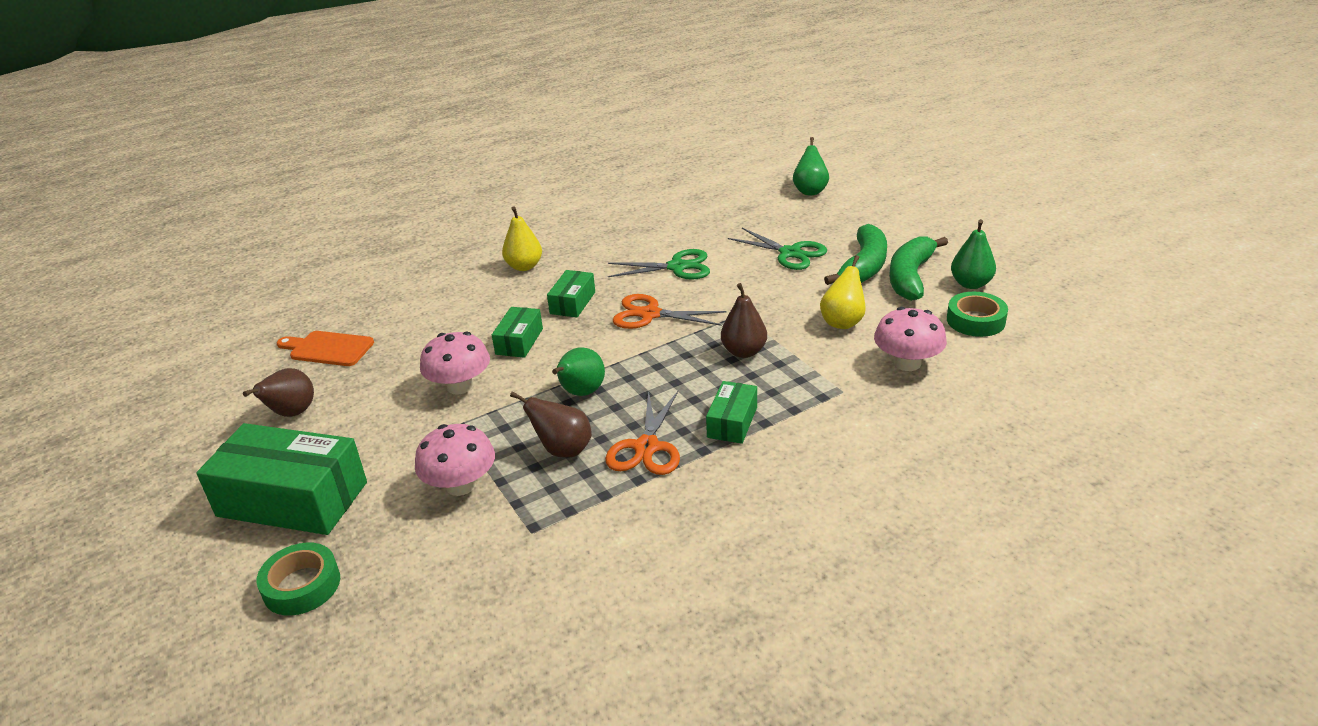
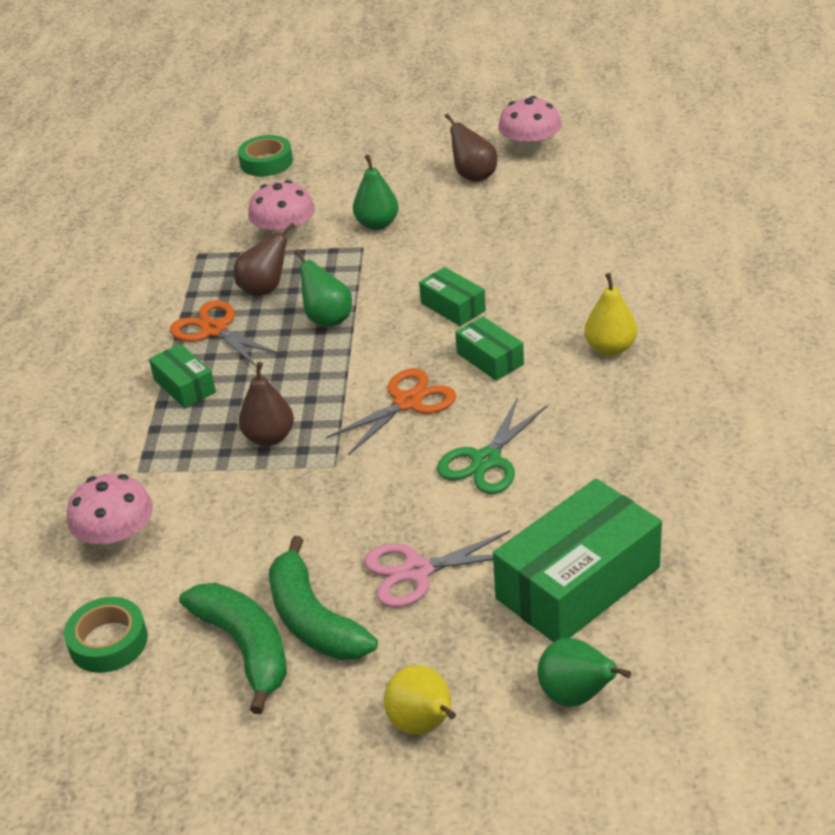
camera: 125 degrees right, 5 degrees up
(292, 499) = (359, 166): green box -> green box (577, 583)
(328, 349) = (562, 203): orange cutting board -> none
(460, 386) = (416, 259): pink mushroom -> pink mushroom (530, 149)
(790, 253) = (417, 571): green scissors -> pink scissors
(842, 322) = (232, 533): yellow pear -> yellow pear (424, 725)
(970, 284) = (169, 693): green pear -> green pear (377, 224)

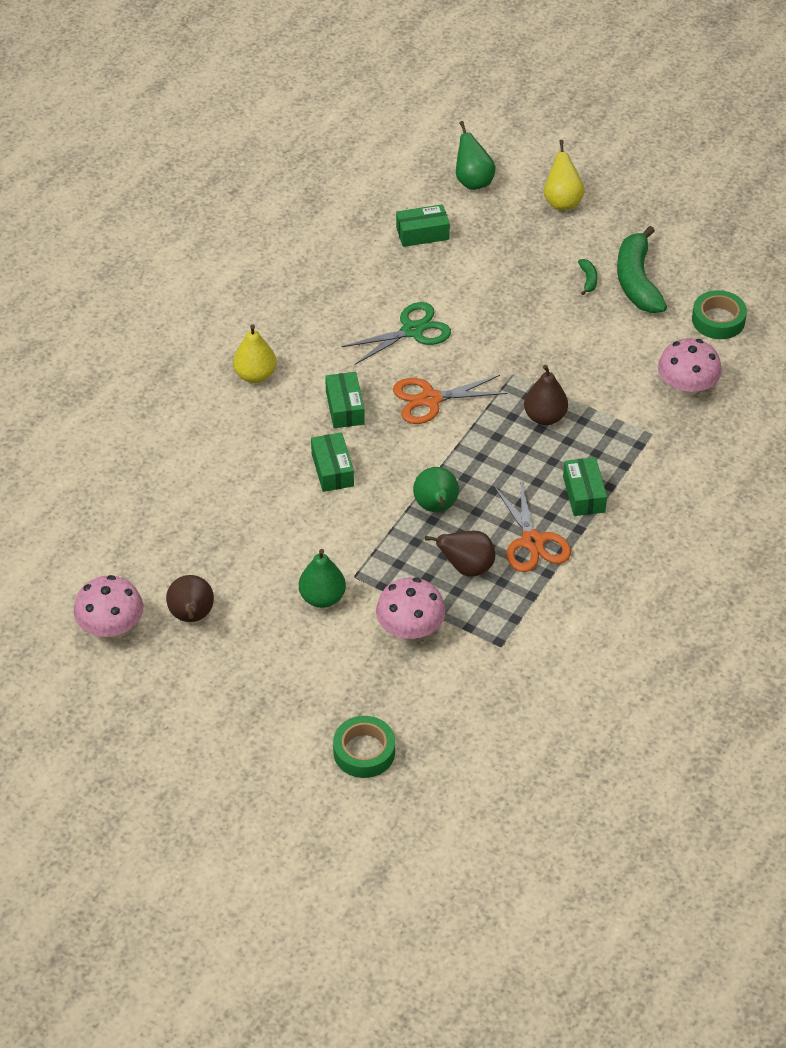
camera: 155 degrees left, 10 degrees up
(313, 620) = (588, 279): green banana -> green banana, size x0.42
(417, 571) = (509, 280): pink scissors -> none
(577, 583) = (422, 233): green box -> green box, size x0.50

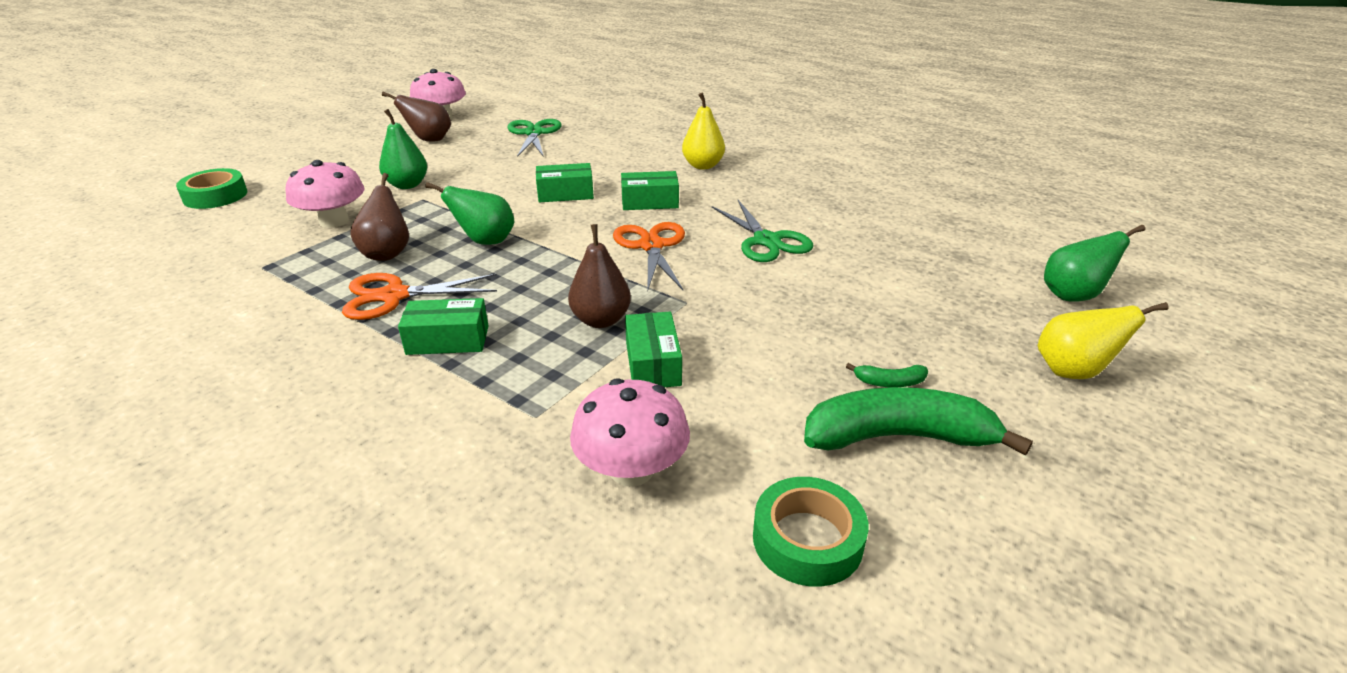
camera: 95 degrees right, 15 degrees down
(166, 524) = (534, 133): none -> green scissors
(422, 233) = (945, 255): green box -> green box (652, 364)

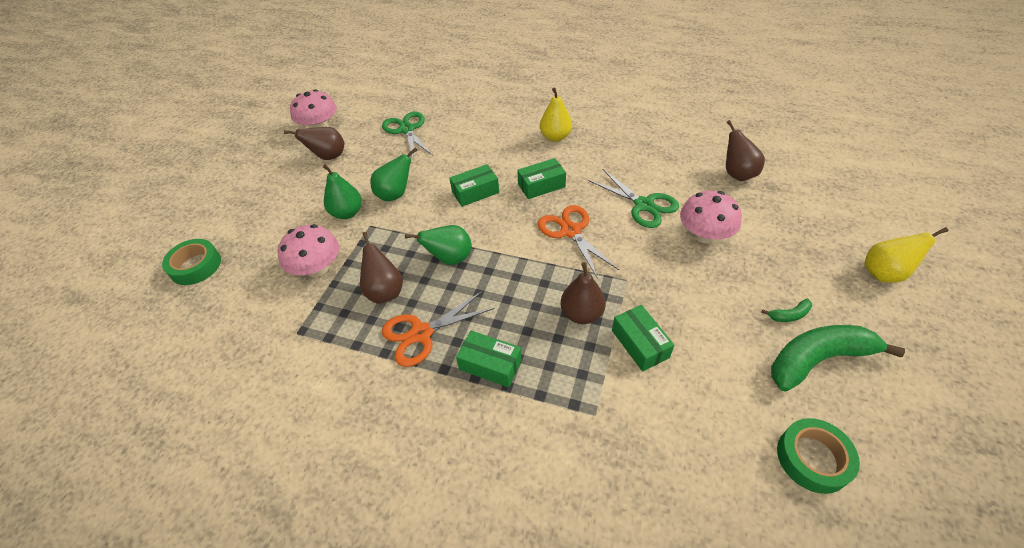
camera: 15 degrees left, 15 degrees up
(448, 340) = (490, 365): green box -> green box turned 45 degrees clockwise
(631, 470) = (683, 439): pink mushroom -> pink mushroom (704, 235)
(919, 236) = (737, 174): none -> brown pear
(1073, 296) = (853, 206): green pear -> green pear (395, 194)

